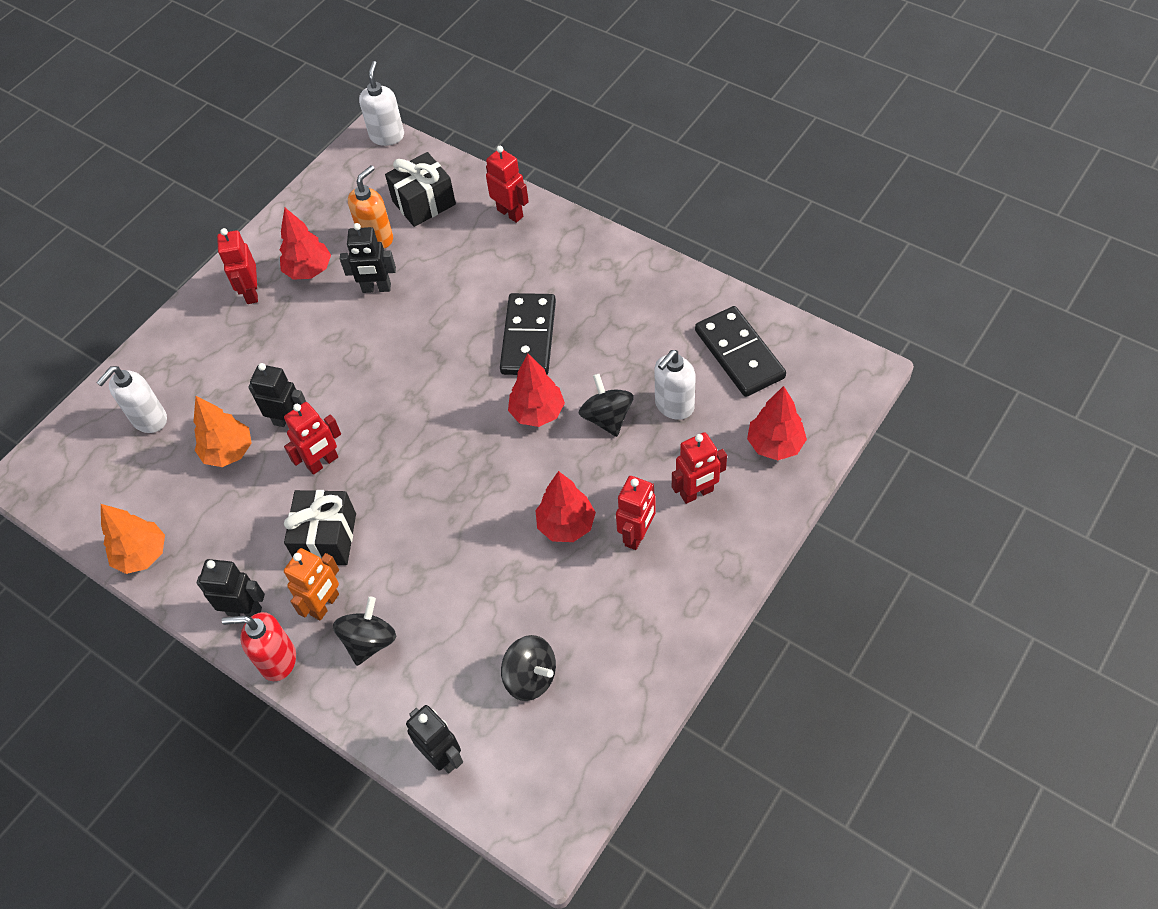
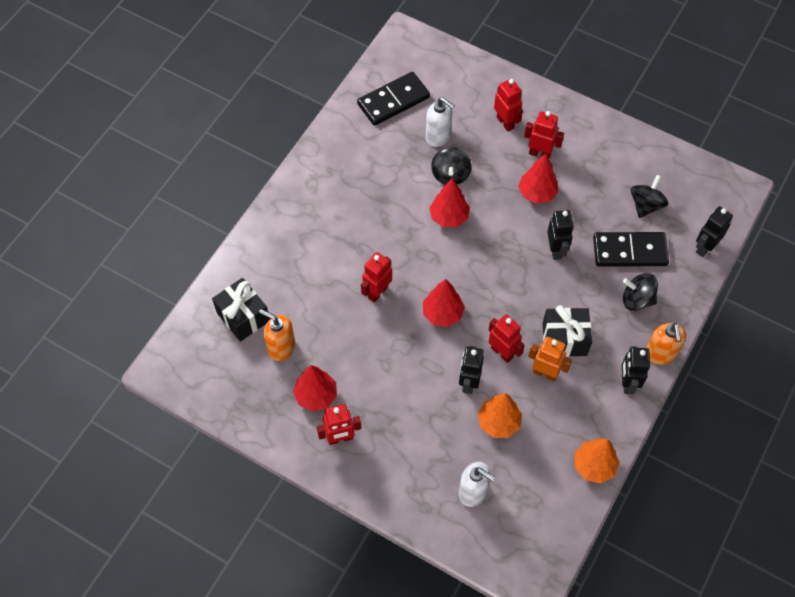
camera: 100 degrees left, 5 degrees up
(278, 660) = (660, 354): red soap dispenser -> orange soap dispenser
(325, 605) = (615, 331): orange robot -> orange robot (545, 373)
(376, 288) = (335, 340): black robot -> black robot (556, 250)
(387, 136) = (161, 357): white soap dispenser -> none
(510, 213) = (257, 251): red robot -> red robot (377, 292)
(528, 337) = (382, 228): black domino -> black domino (629, 251)
(607, 418) = (450, 175): black spinning top -> black spinning top turned 60 degrees counterclockwise
(775, 445) = (465, 82): red tree -> red tree (442, 313)

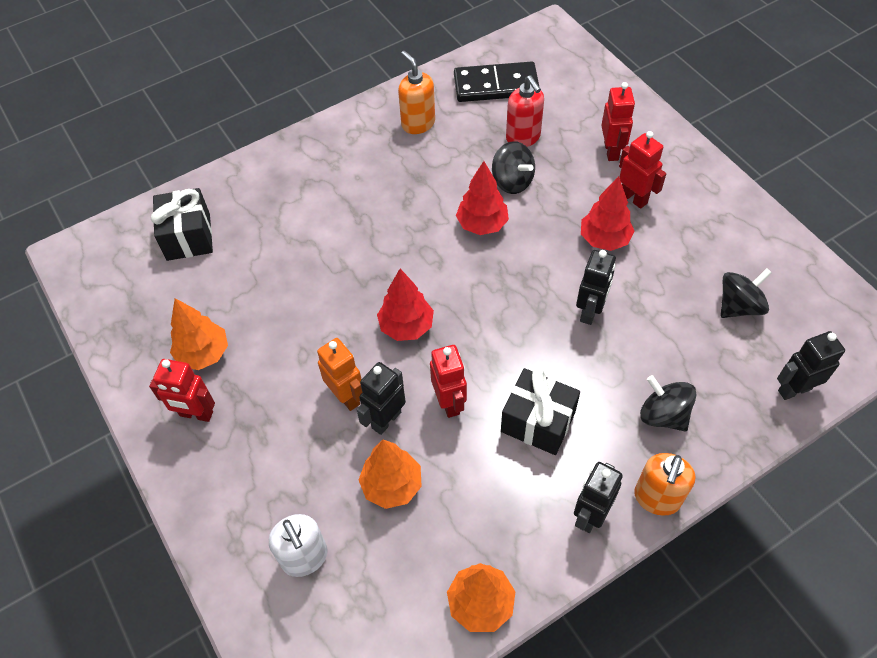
camera: 30 degrees right, 5 degrees down
(281, 348) = (204, 286): orange soap dispenser -> orange soap dispenser (418, 124)
(316, 395) = (203, 354): red tree -> orange tree
(377, 292) = (348, 271): red robot -> none
(438, 137) = (523, 138): white soap dispenser -> red soap dispenser
(450, 175) = (512, 181): black spinning top -> black spinning top turned 75 degrees counterclockwise
(545, 373) = (488, 452): orange robot -> orange robot (346, 396)
(629, 251) = (686, 352): black domino -> none

